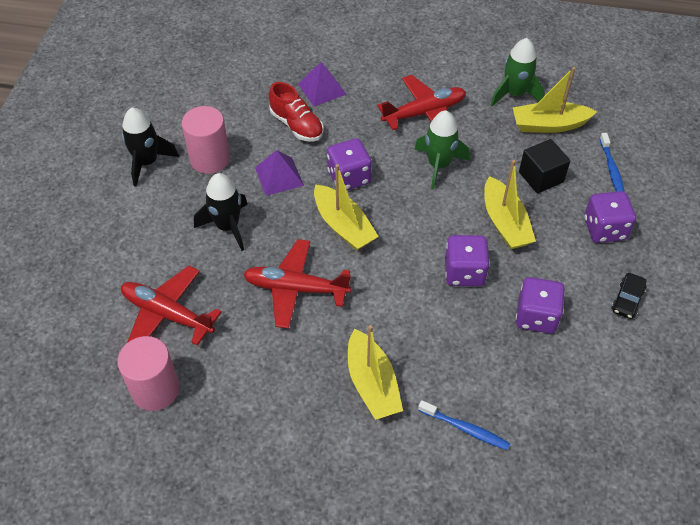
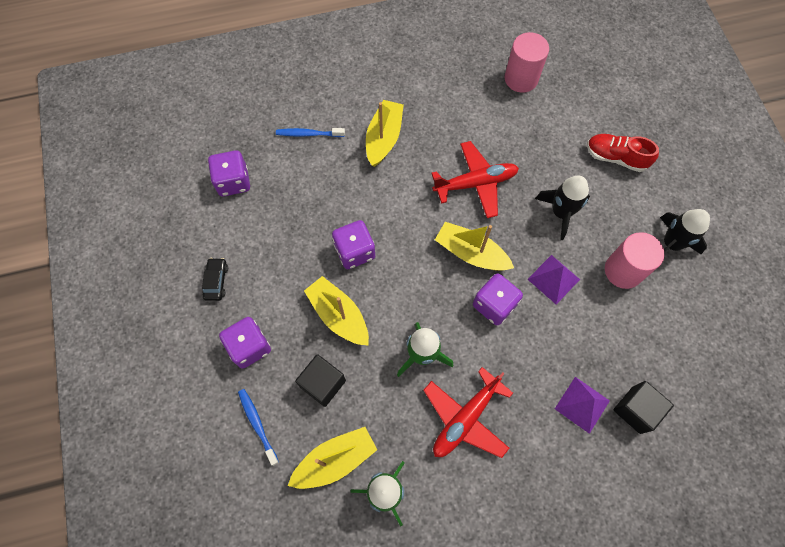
camera: 155 degrees right, 15 degrees up
(167, 314) = (552, 127): red plane -> none
(281, 72) = (636, 410): none -> black cube
(296, 125) = (575, 344): red shoe -> red shoe (615, 157)
(372, 383) = (384, 138): yellow boat -> yellow boat turned 60 degrees clockwise
(536, 316) = (285, 236): purple dice -> purple dice (233, 182)

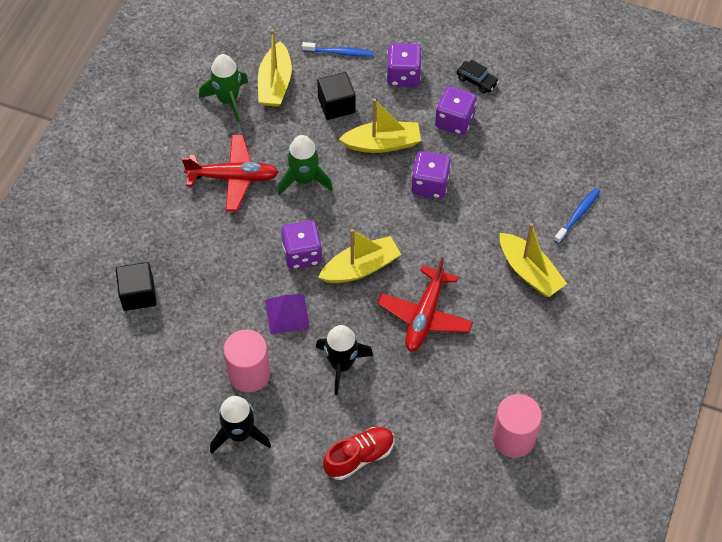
camera: 125 degrees right, 10 degrees down
(233, 182) = (566, 135): purple dice -> purple dice (454, 121)
(465, 418) = (233, 177): red plane -> red plane turned 105 degrees clockwise
(582, 404) = (175, 260): purple pyramid -> none

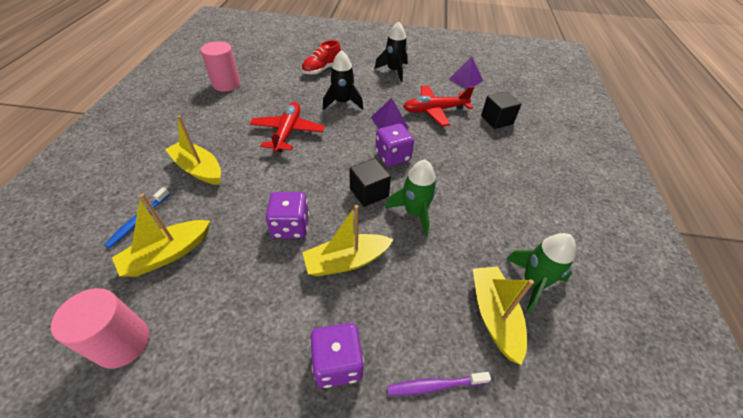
camera: 165 degrees right, 10 degrees down
(132, 392) = (465, 80): none -> purple pyramid
(233, 177) = (479, 204): red plane -> red plane (434, 110)
(249, 374) = (401, 93): pink cylinder -> pink cylinder (123, 343)
(336, 105) = (411, 299): black cube -> black cube (369, 192)
(339, 52) = (434, 385): blue toothbrush -> purple toothbrush
(360, 268) = (343, 154): yellow boat -> yellow boat (168, 254)
(454, 121) = (265, 305): purple dice -> none
(477, 81) = (233, 376): black car -> none

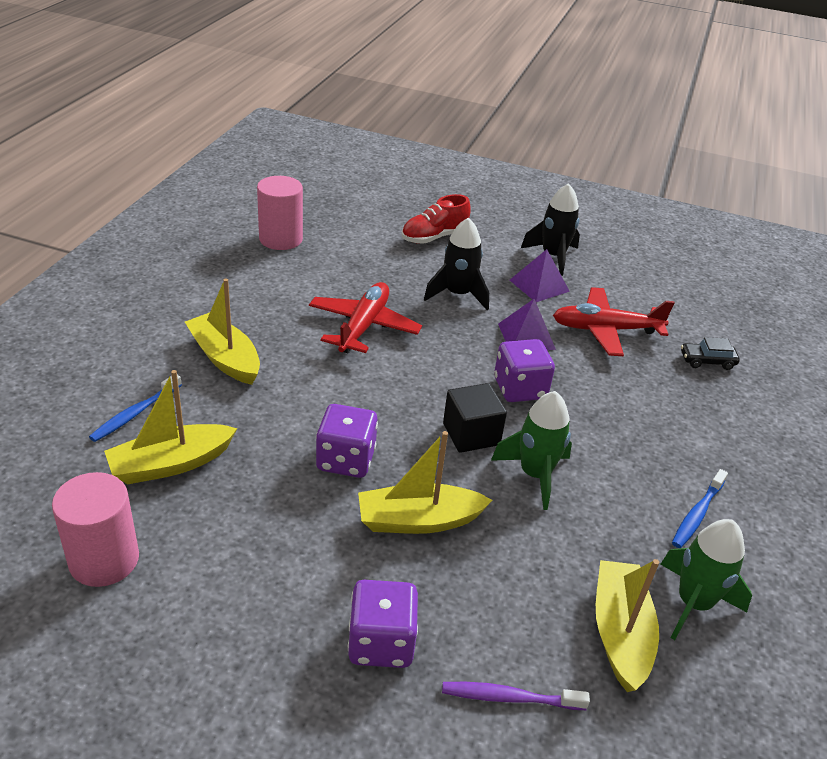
camera: 10 degrees right, 10 degrees down
(465, 80) = (672, 288): purple pyramid -> purple pyramid (539, 285)
(496, 120) = (707, 361): black cube -> black car
(518, 220) = (697, 514): none -> blue toothbrush

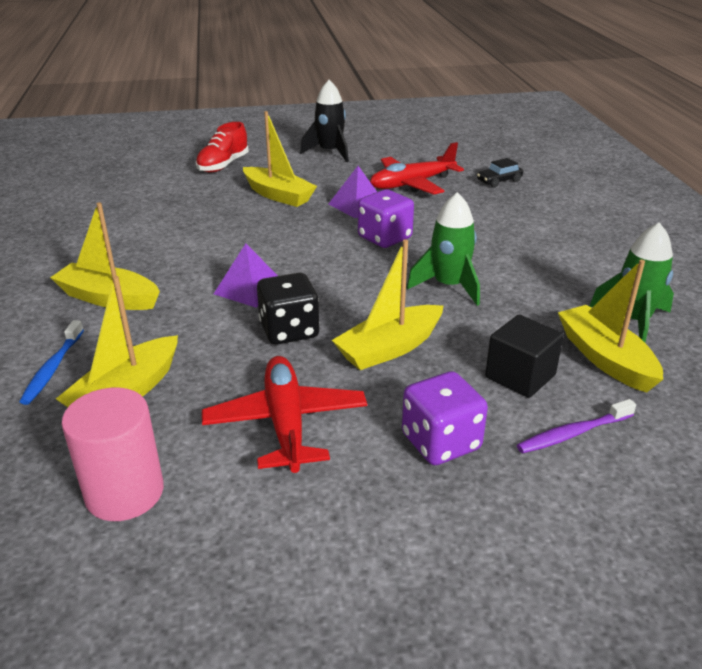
camera: 25 degrees left, 5 degrees down
(281, 239) = (85, 202): pink cylinder -> none
(345, 460) = (289, 331): purple dice -> black dice
(363, 326) = (218, 238): red plane -> red plane (286, 423)
(458, 294) = (278, 195): black rocket -> yellow boat
(471, 434) = (375, 278): black cube -> black cube (520, 376)
(539, 285) = (336, 172): purple pyramid -> purple pyramid (249, 288)
(697, 514) = (582, 269): blue toothbrush -> none

